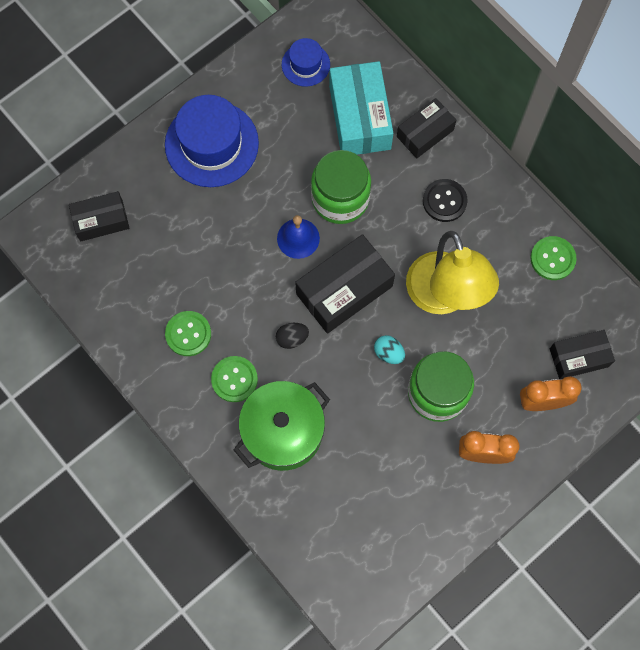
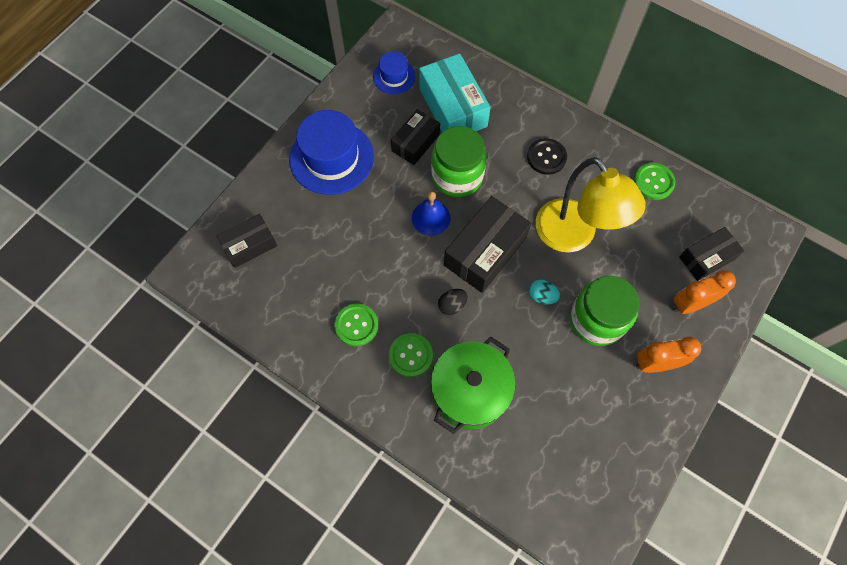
camera: 15 degrees left, 5 degrees down
(425, 133) = (511, 107): black box -> black box (415, 143)

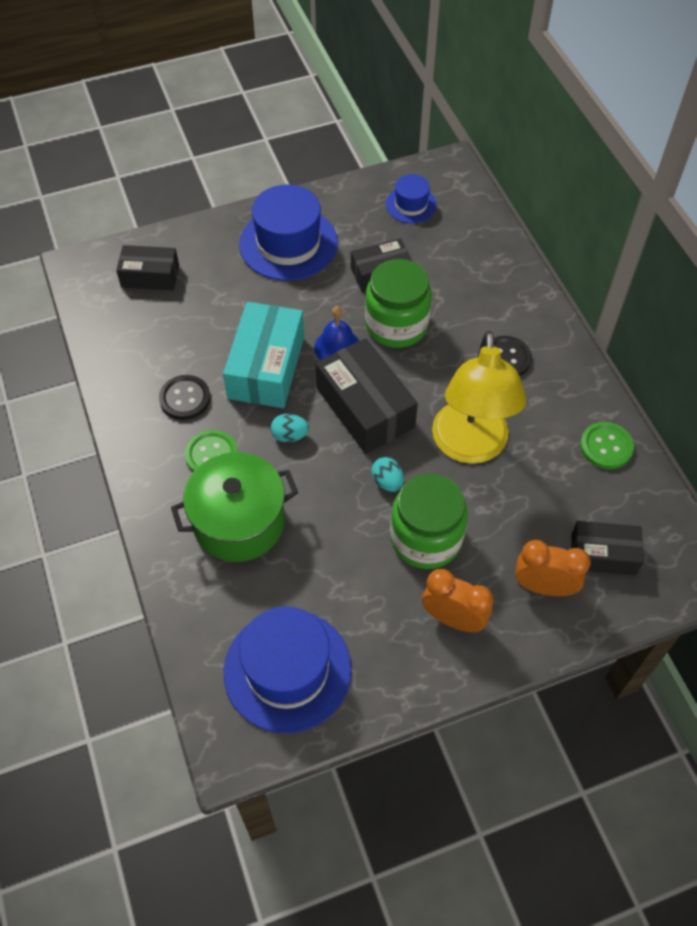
camera: 35 degrees right, 10 degrees down
(356, 325) = (185, 398): green button -> black button
(452, 305) = (290, 435): black egg -> turquoise egg
(453, 107) = (446, 262): turquoise box -> turquoise box (266, 367)
(485, 251) = (365, 408): black box -> black box turned 75 degrees clockwise
(585, 473) = (287, 670): none -> blue hat

